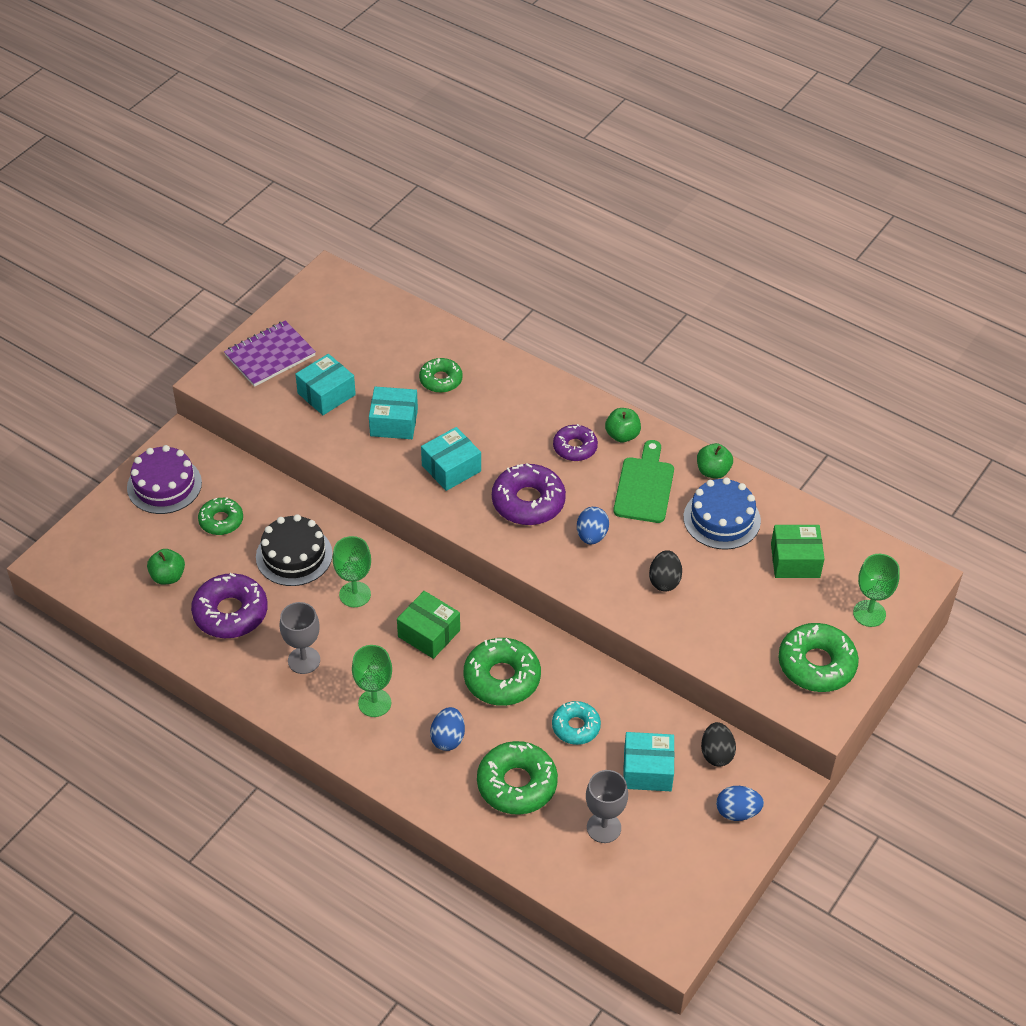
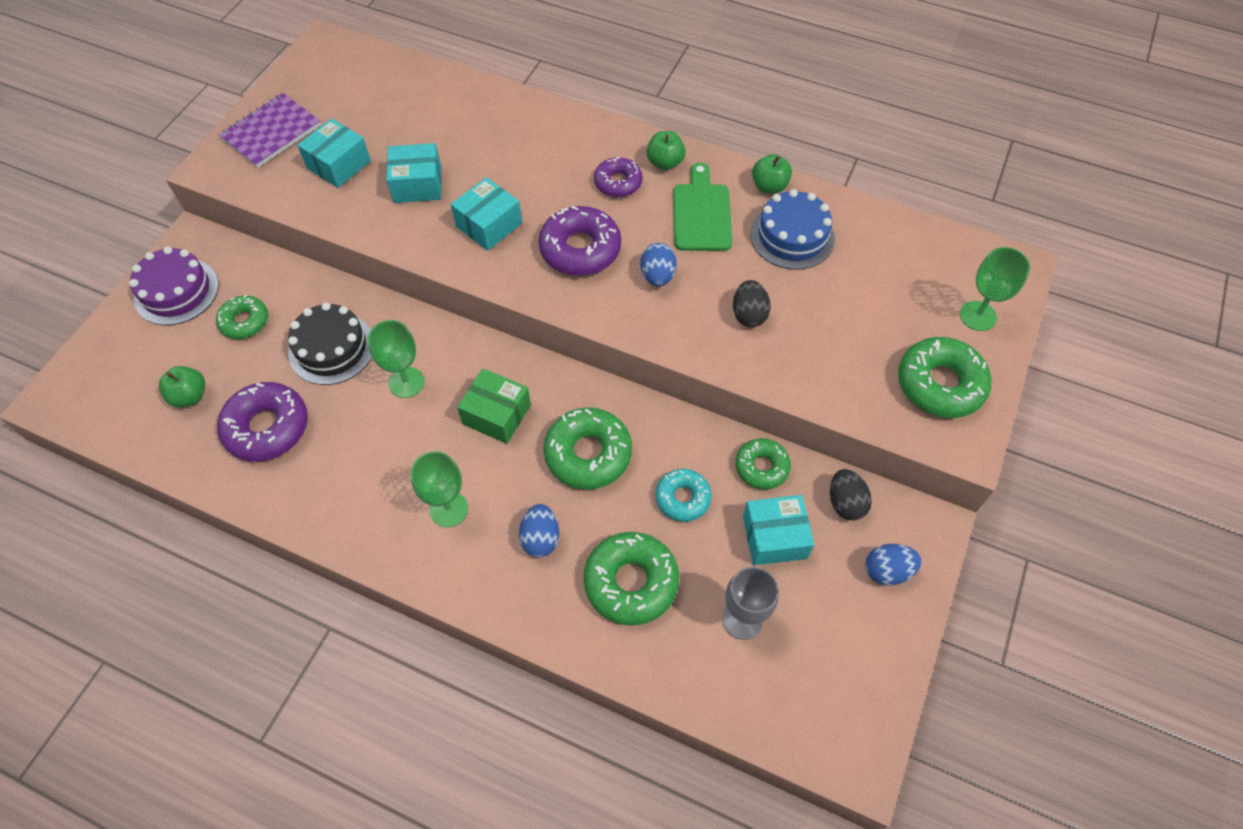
camera: 10 degrees left, 10 degrees up
(304, 660) = (359, 471): grey goblet -> none
(441, 380) = (461, 132): green donut -> green donut (761, 467)
(795, 560) = (882, 269): green box -> none

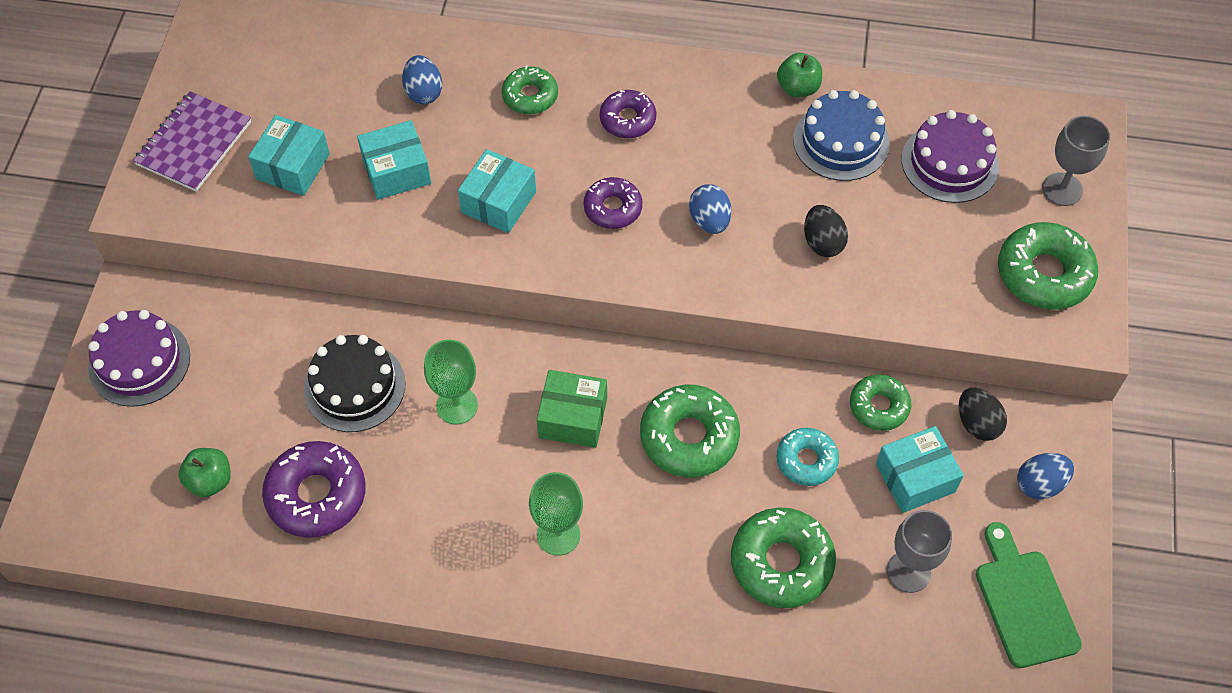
camera: 15 degrees left, 0 degrees up
(245, 322) = (238, 379): green donut -> green donut (530, 96)
(540, 538) = (670, 541): blue egg -> blue egg (424, 92)
(580, 249) = (613, 208): purple donut -> purple donut, size x0.62
(665, 162) = (672, 84): green apple -> none
(701, 213) = (733, 136): green cutting board -> green cutting board (1024, 602)
(882, 273) = (949, 163): none -> purple cake
(977, 316) = (1062, 189): green goblet -> grey goblet

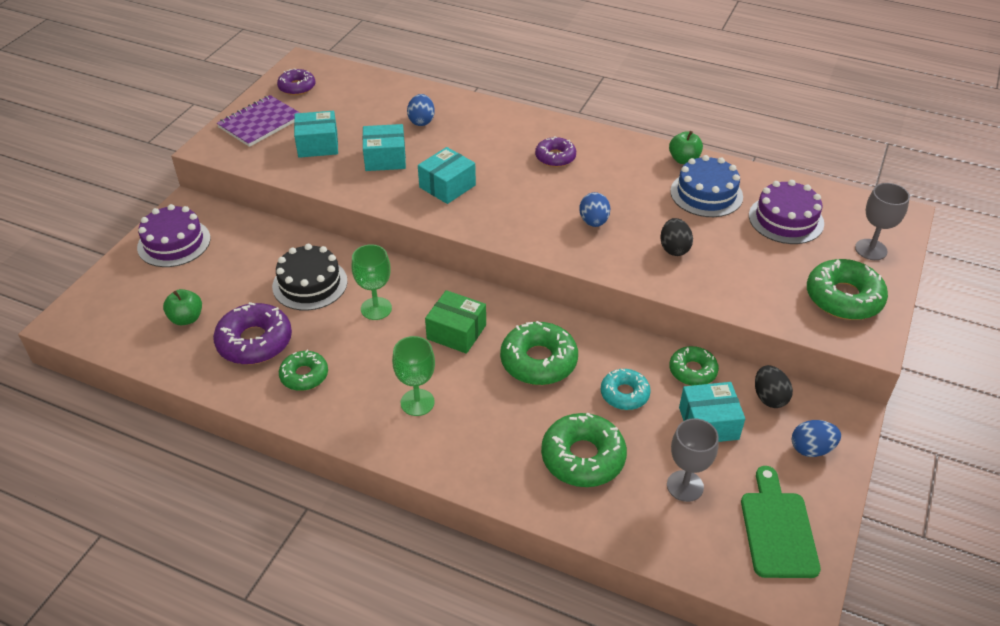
camera: 15 degrees right, 15 degrees down
(293, 166) = (318, 145): turquoise box -> turquoise box turned 45 degrees clockwise
(530, 96) = (492, 134): green donut -> green donut (304, 375)
(613, 208) = (526, 203): purple donut -> purple donut (297, 87)

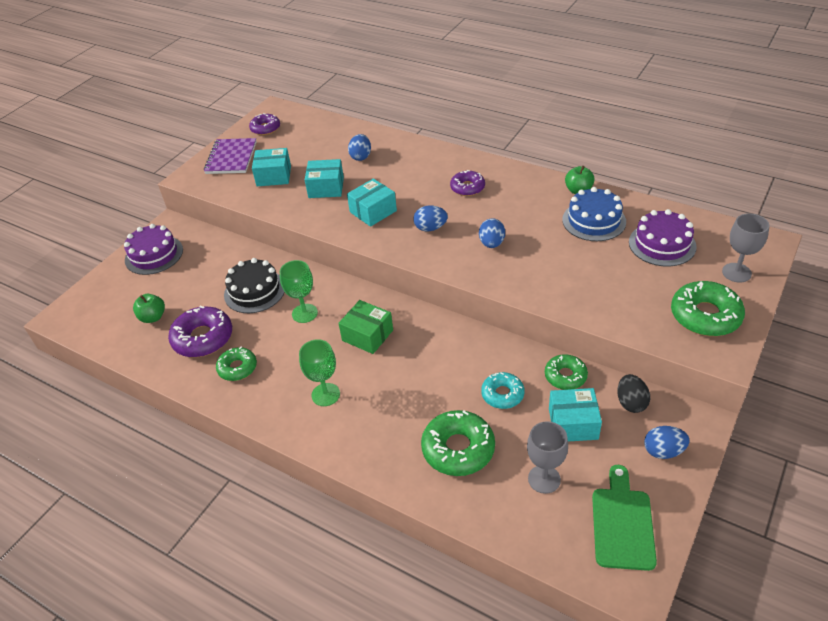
camera: 10 degrees right, 0 degrees up
(260, 123) = (231, 158): purple notebook -> purple notebook turned 45 degrees counterclockwise
(519, 205) = (430, 228): none -> blue egg
(538, 361) = (433, 363): green donut -> none
(674, 249) = (558, 268): black egg -> none

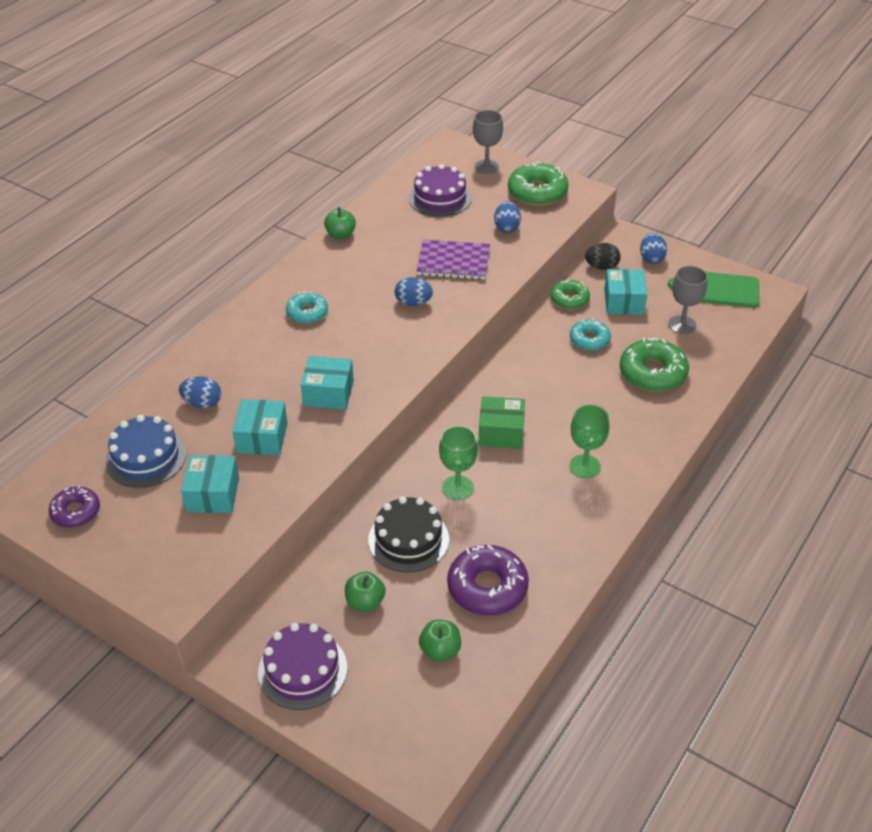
camera: 90 degrees left, 0 degrees up
(202, 276) = (365, 602): none -> green apple
(231, 158) = (142, 549): purple notebook -> purple notebook (453, 262)
(237, 368) = (541, 547): green donut -> none
(367, 335) = (501, 432): green box -> green box turned 60 degrees clockwise
(373, 211) = (328, 393): turquoise box -> turquoise box turned 45 degrees counterclockwise
(430, 228) = (374, 346): blue egg -> blue egg (506, 228)
(467, 187) = (307, 313): purple donut -> turquoise donut
(594, 221) = (394, 232): blue cake -> blue cake (146, 457)

